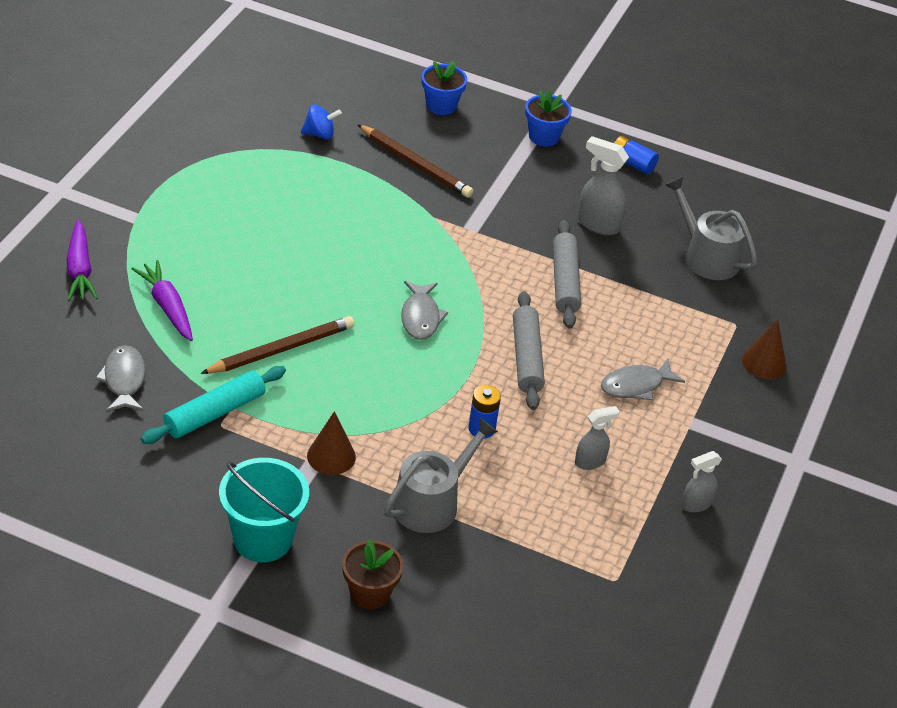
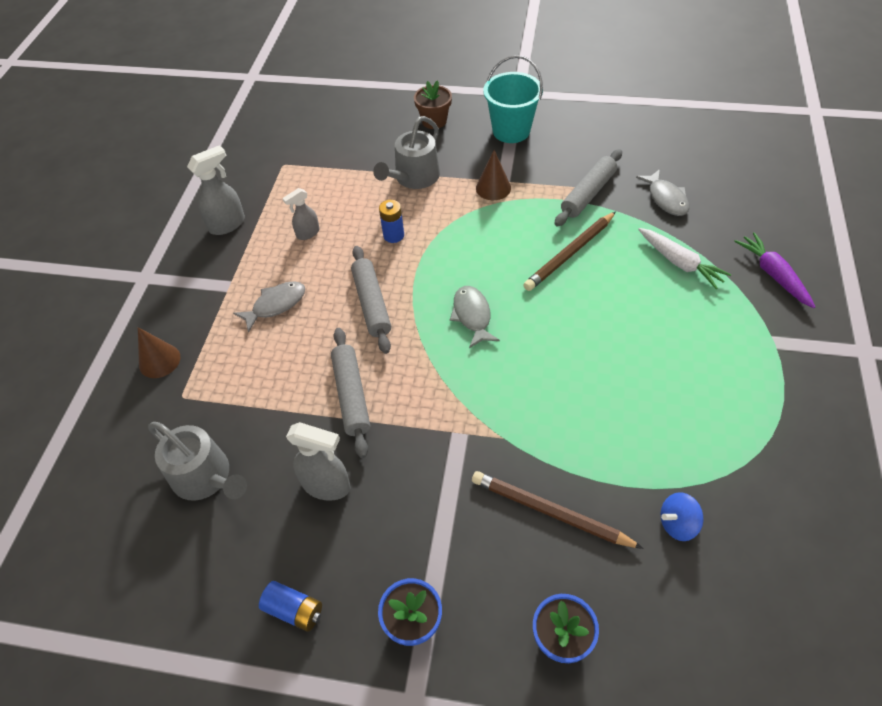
camera: 175 degrees right, 10 degrees up
(167, 307) = (679, 263): purple carrot -> white carrot
(215, 413) = (588, 194): turquoise rolling pin -> grey rolling pin
(696, 504) = (228, 224): grey spray bottle -> grey spray bottle, size x1.56

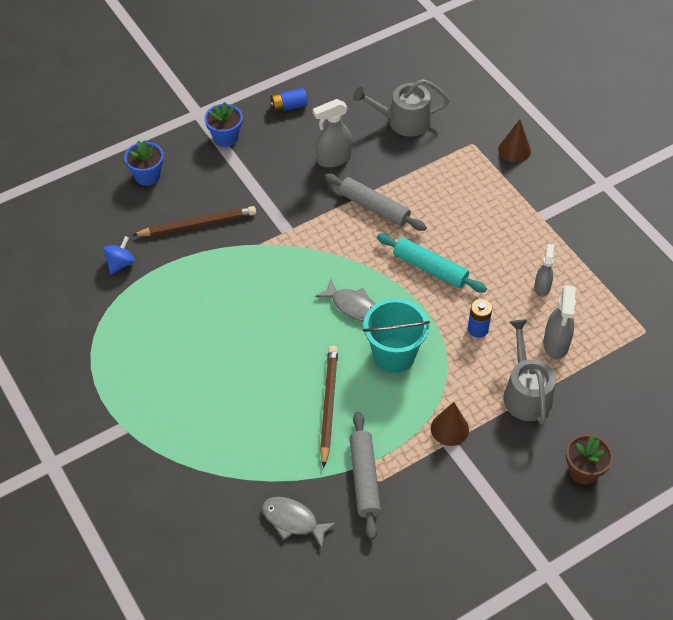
camera: 135 degrees right, 0 degrees up
(228, 224) = (609, 254): grey spray bottle -> grey spray bottle (556, 344)
(276, 305) = (492, 225): grey fish -> none
(372, 304) = (430, 268): grey rolling pin -> turquoise rolling pin
(511, 131) = (501, 510): turquoise bucket -> turquoise bucket (394, 355)
(679, 263) = (236, 455): white carrot -> none
(773, 274) = (154, 494): purple carrot -> none

